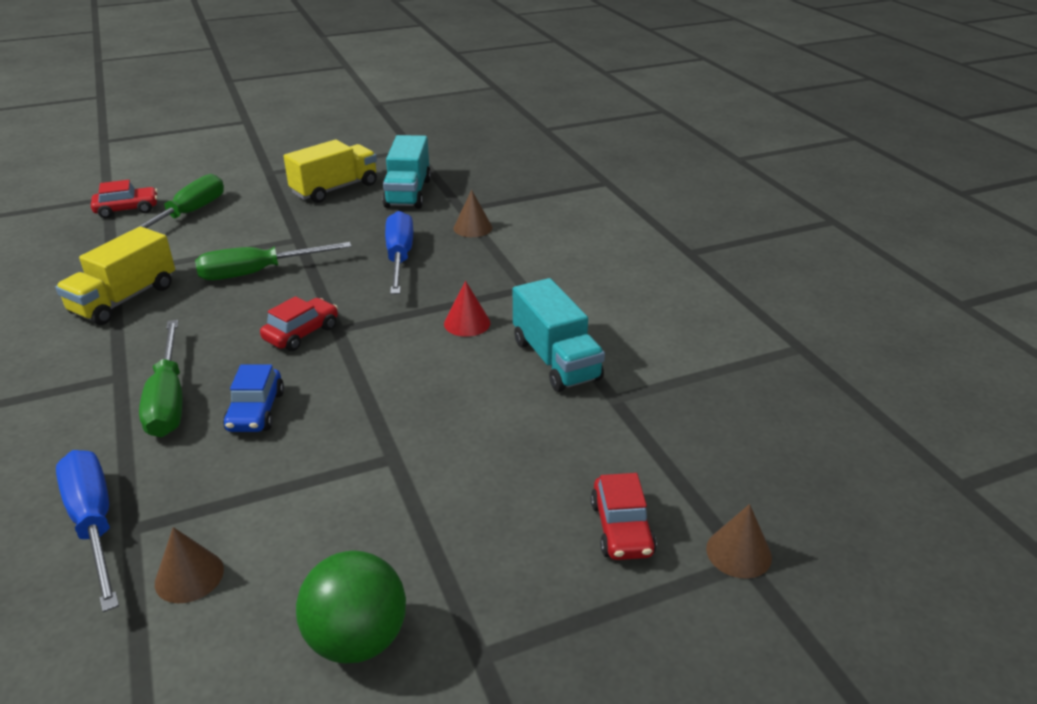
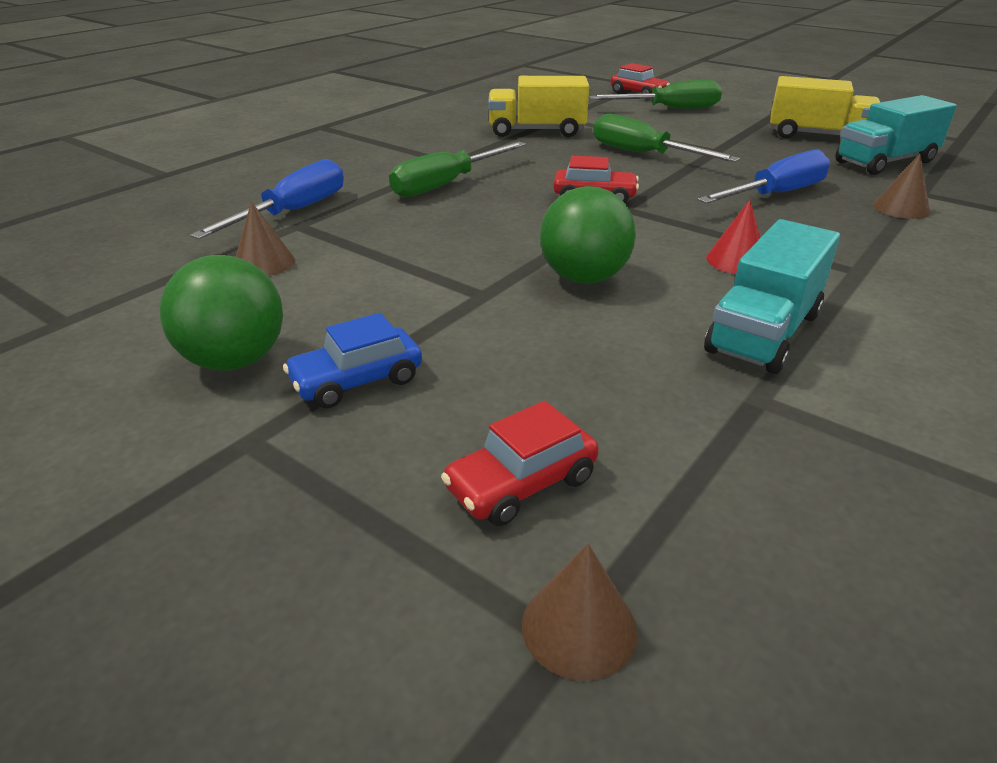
camera: 60 degrees right, 0 degrees up
(256, 411) = (472, 217): blue car -> blue car (357, 381)
(420, 398) = (584, 278): none -> green ball

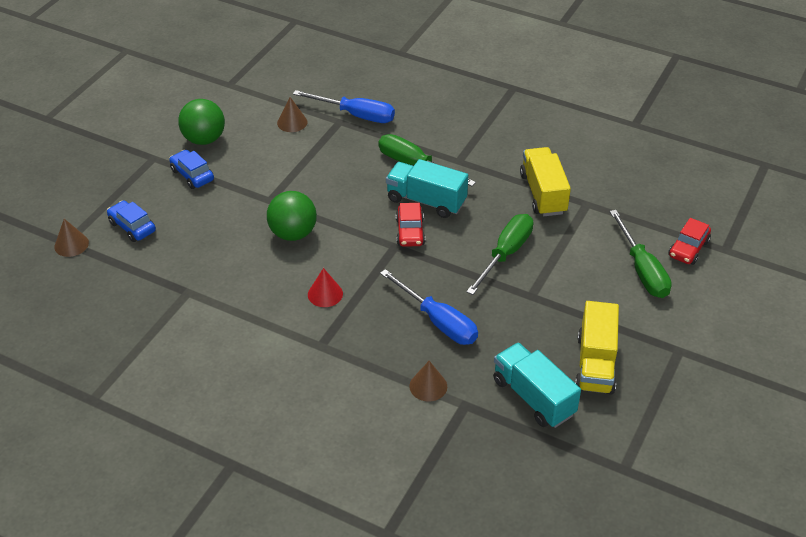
camera: 80 degrees right, 10 degrees up
(521, 484) = (132, 227): red car -> blue car
(764, 332) = (243, 298): turquoise truck -> turquoise truck (426, 201)

